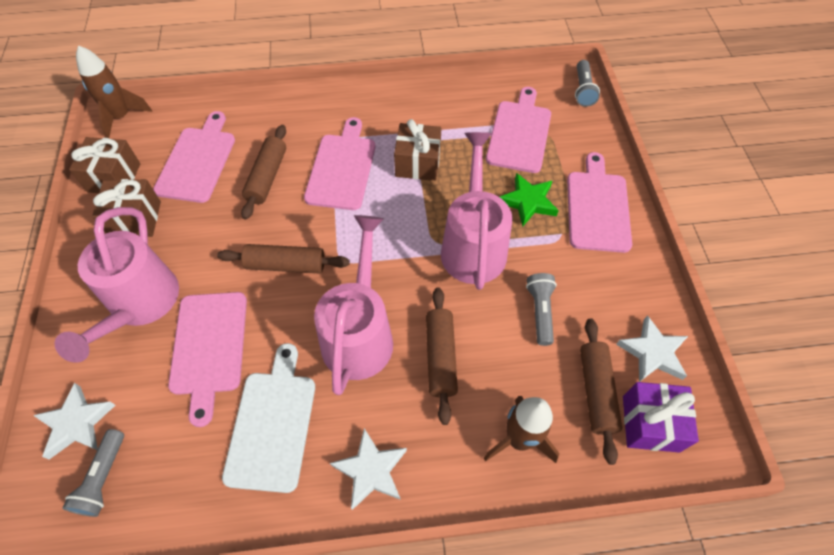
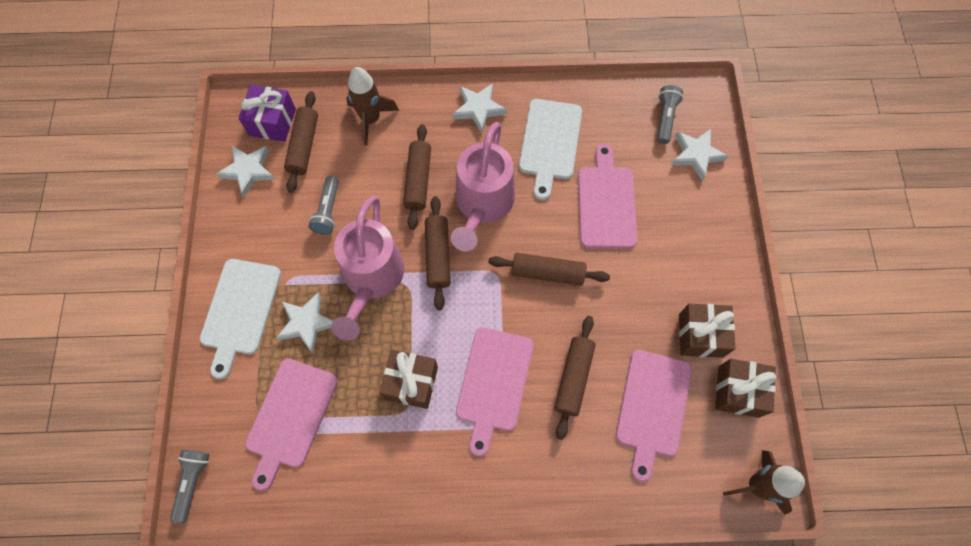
camera: 175 degrees left, 10 degrees up
(140, 305) = (672, 244): pink watering can -> none
(406, 273) = (438, 256): none -> brown rolling pin
(528, 202) = (307, 323): green star -> white star
(597, 207) = (240, 310): pink cutting board -> white cutting board

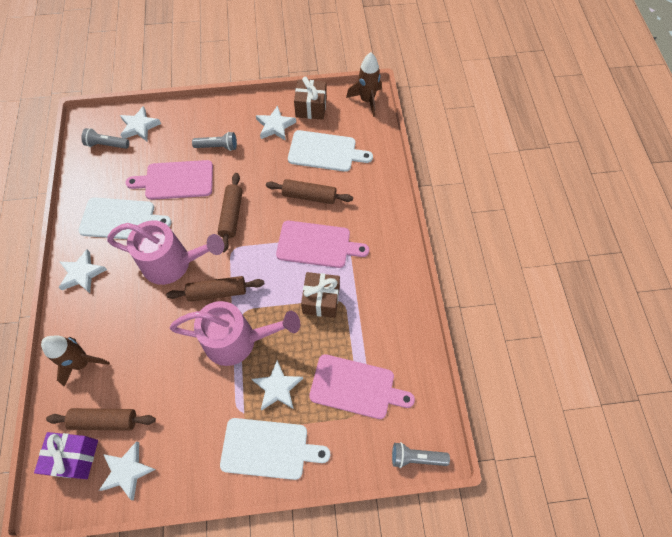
camera: 95 degrees left, 5 degrees down
(328, 211) = (174, 387): grey flashlight -> grey flashlight (218, 147)
(418, 180) = (148, 315): brown rolling pin -> none
(652, 407) = (325, 151): pink cutting board -> white cutting board
(700, 335) = (275, 126): brown gift -> white star

